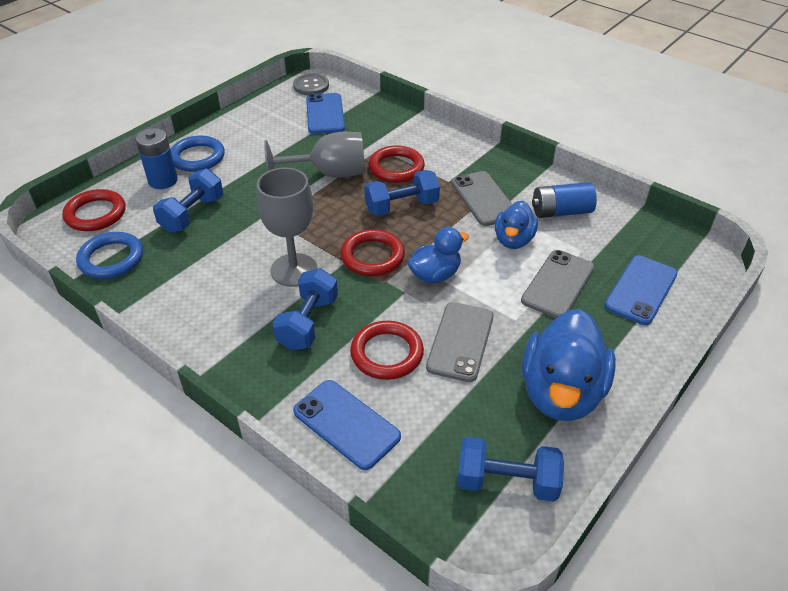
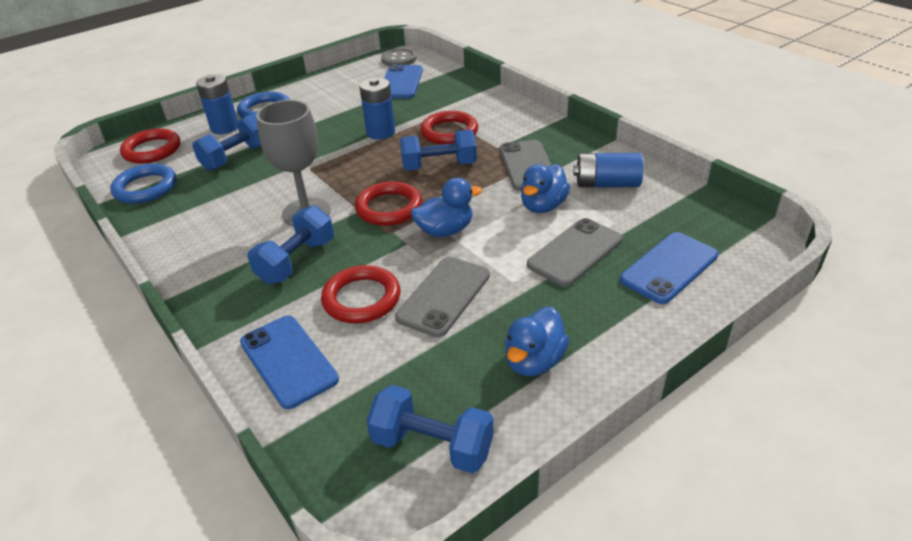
camera: 15 degrees right, 5 degrees down
(329, 174) = (381, 132): grey goblet -> blue battery
(561, 392) = (534, 361): blue duck -> blue duck, size x0.58

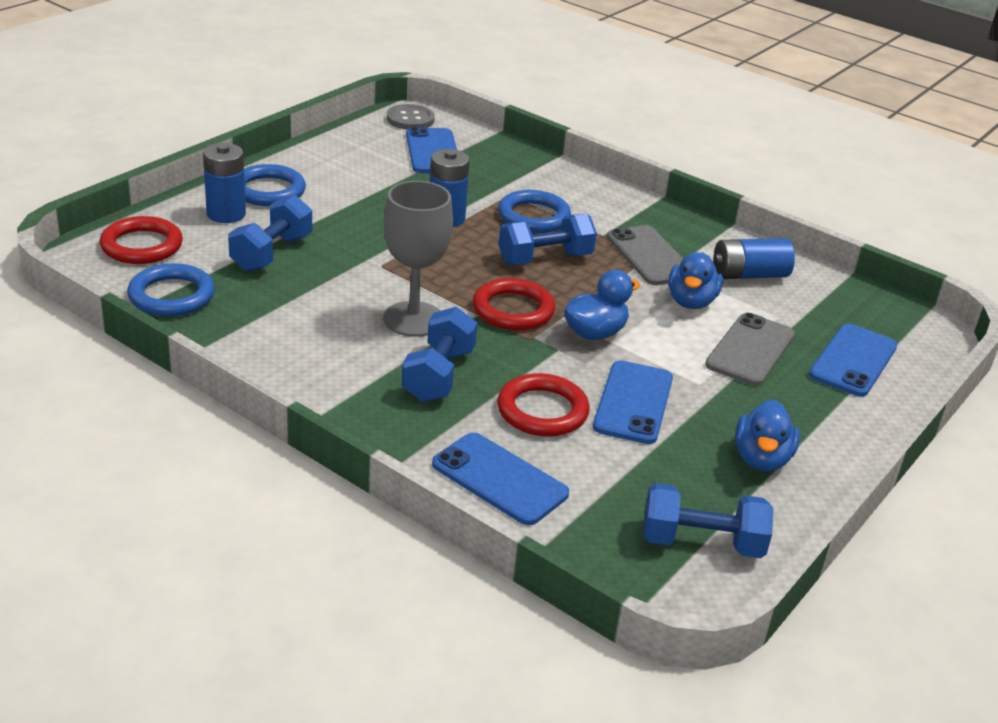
camera: 20 degrees left, 5 degrees down
(444, 296) = (633, 403): grey phone -> blue phone
(449, 132) = (533, 217): red ring -> blue ring

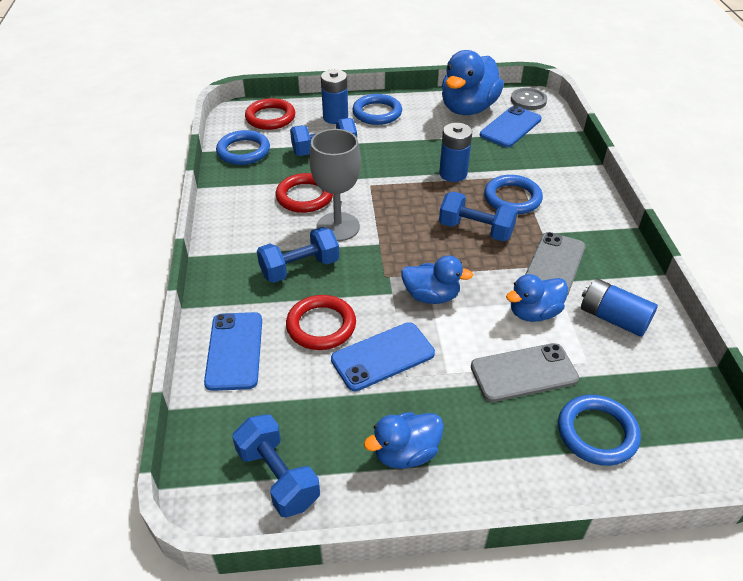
camera: 50 degrees right, 10 degrees up
(362, 149) = (468, 109): none -> blue duck
(513, 310) = (403, 252): red ring -> red ring (304, 196)
(853, 361) = (597, 433): blue phone -> blue ring

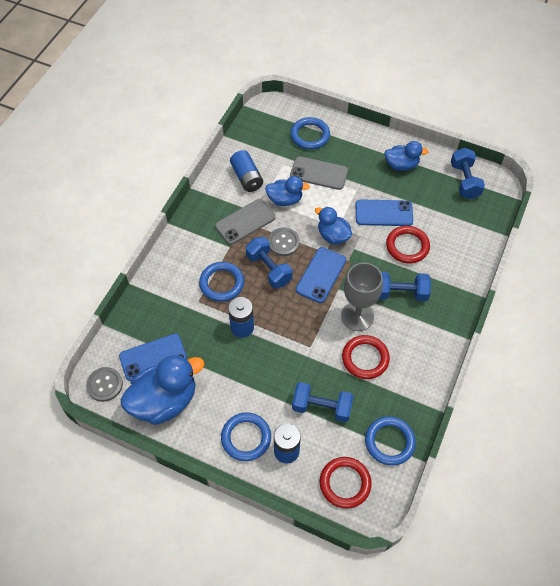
camera: 150 degrees left, 15 degrees up
(234, 351) = (462, 253): blue phone -> blue phone (321, 275)
(485, 262) = (283, 242): none -> grey button

